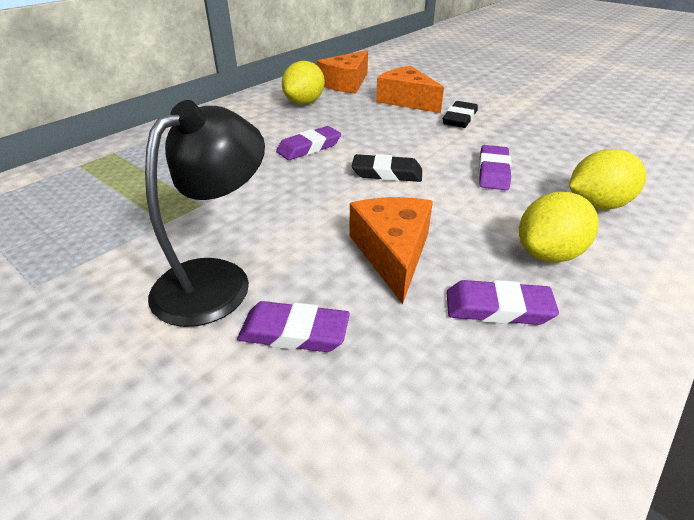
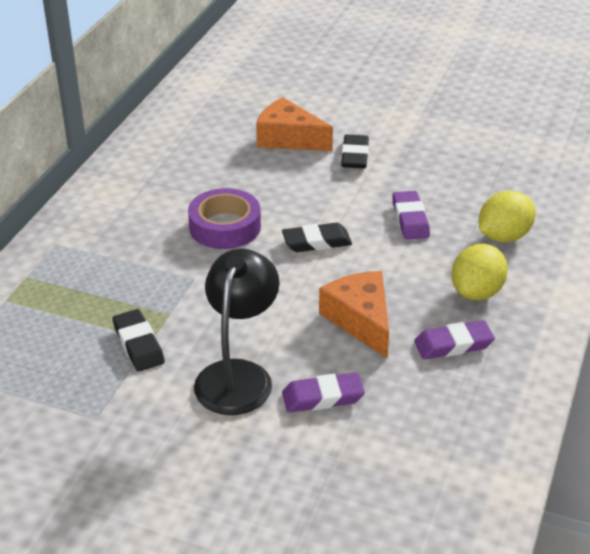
camera: 20 degrees left, 0 degrees up
(147, 224) = (138, 344): none -> black eraser
(304, 103) = (179, 164): yellow lemon -> none
(309, 147) = (225, 227): purple eraser -> purple tape
(346, 83) = (206, 123): orange cheese -> none

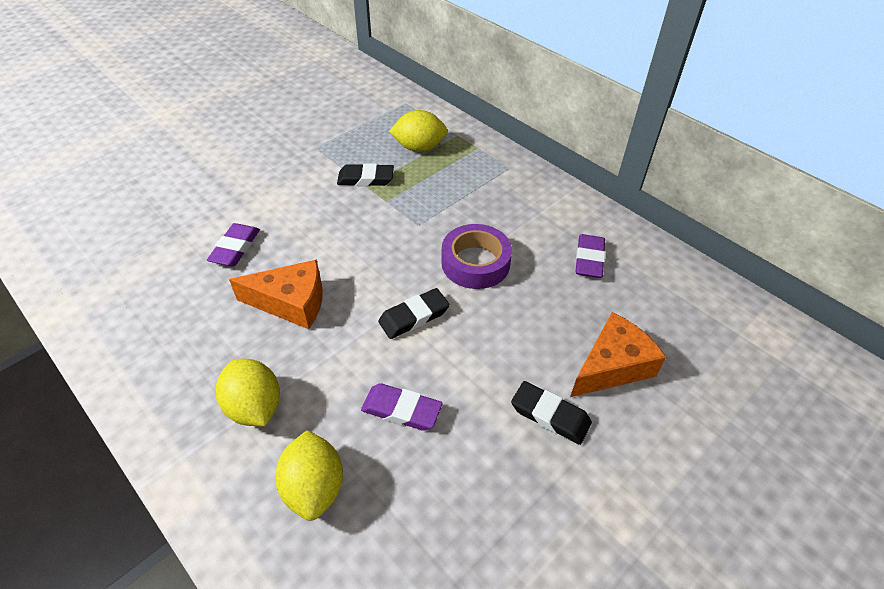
camera: 115 degrees right, 10 degrees up
(50, 322) = (419, 148): none -> yellow lemon
(238, 375) = (295, 214): black lamp -> none
(317, 242) = (414, 316): black eraser -> black eraser turned 45 degrees clockwise
(453, 344) = (211, 351): purple eraser -> purple eraser (589, 259)

